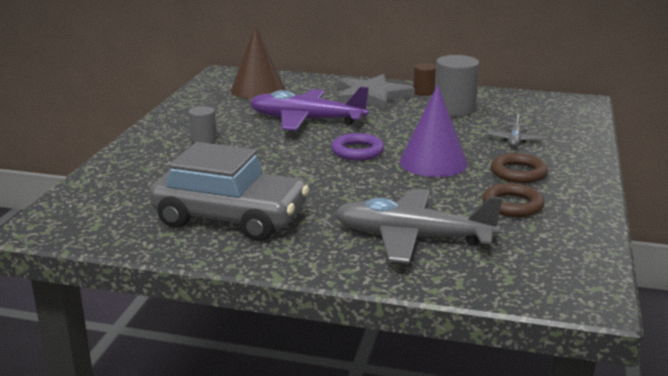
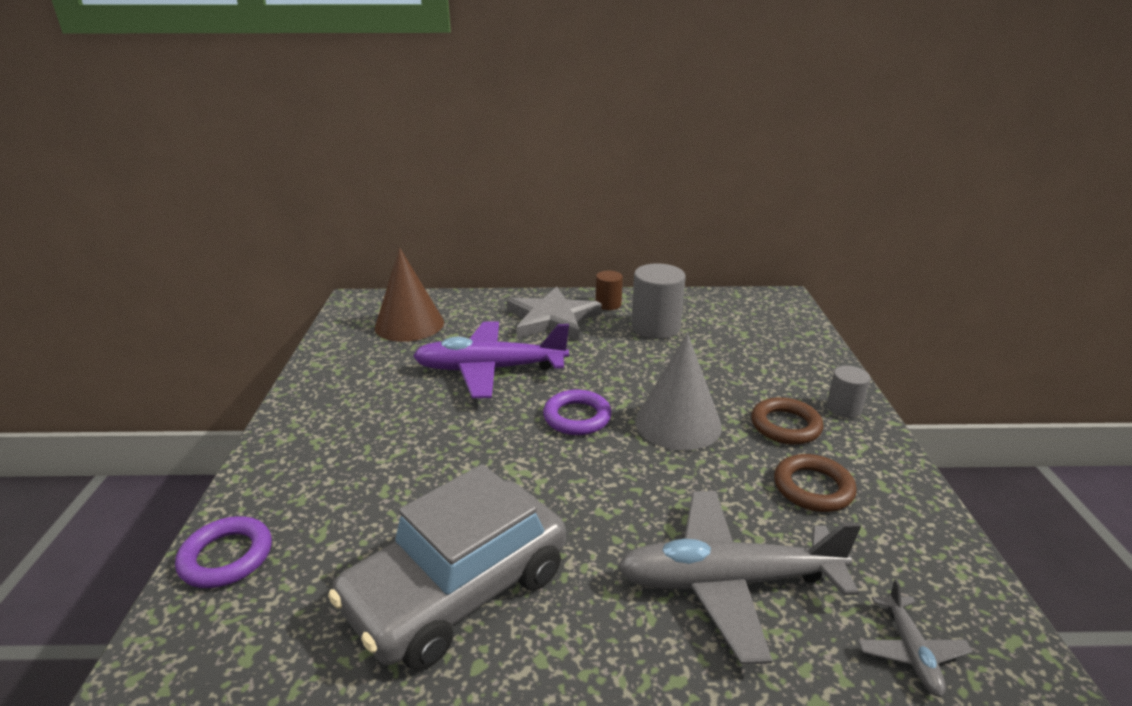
camera: 15 degrees left, 5 degrees up
(94, 187) = (226, 557): none -> purple ring
(203, 139) = (366, 426): grey cylinder -> grey cylinder (843, 408)
(230, 218) = (457, 590): grey car -> grey car turned 135 degrees clockwise
(433, 162) = (678, 423): purple cone -> grey cone
(514, 140) = (749, 369): grey plane -> grey plane (911, 652)

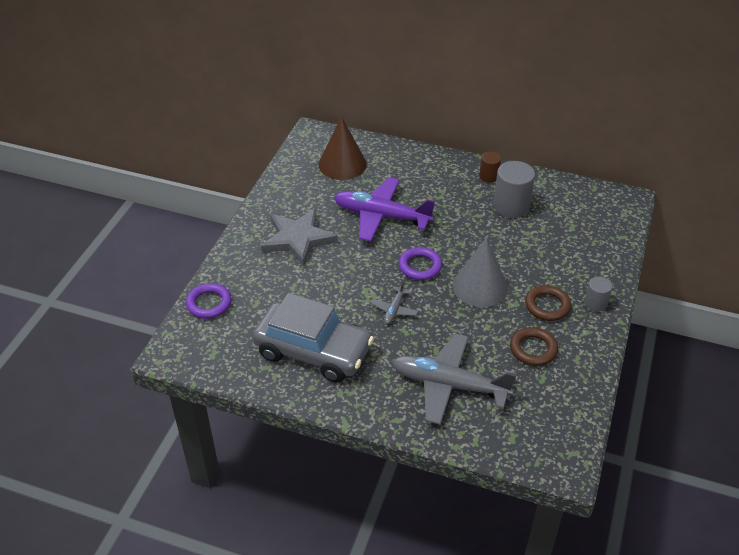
camera: 20 degrees right, 15 degrees up
(457, 590) = (313, 351): grey car -> grey car turned 135 degrees counterclockwise
(552, 319) = (441, 181): grey star -> grey star (298, 239)
(911, 652) = (517, 441): grey plane -> grey plane (394, 310)

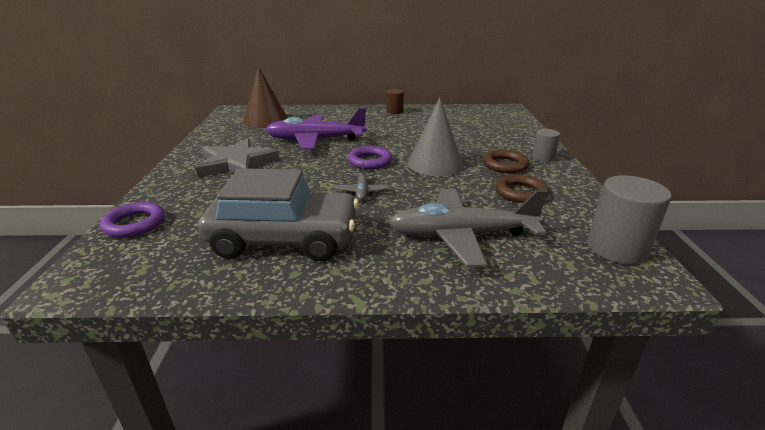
camera: 20 degrees left, 15 degrees down
(511, 206) = (424, 122): grey cylinder -> grey cylinder (617, 248)

